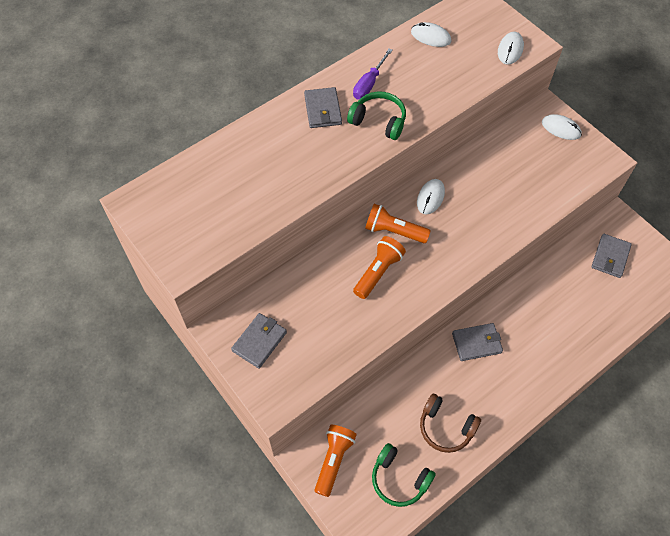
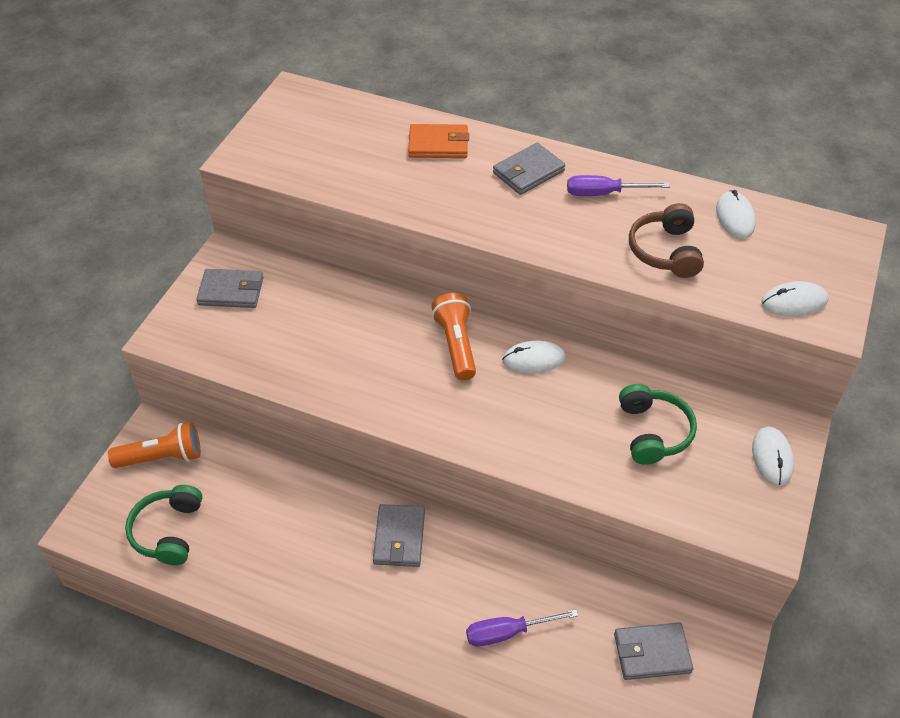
camera: 60 degrees right, 10 degrees down
(260, 143) = (438, 145): none -> orange wallet
(378, 121) = (553, 224): green headphones -> green headphones (653, 432)
(378, 272) = (387, 354): orange flashlight -> none
(446, 427) = (260, 552): brown headphones -> brown headphones (665, 251)
(476, 343) = (399, 537): grey wallet -> grey wallet turned 45 degrees clockwise
(567, 318) = (507, 632): none -> purple screwdriver

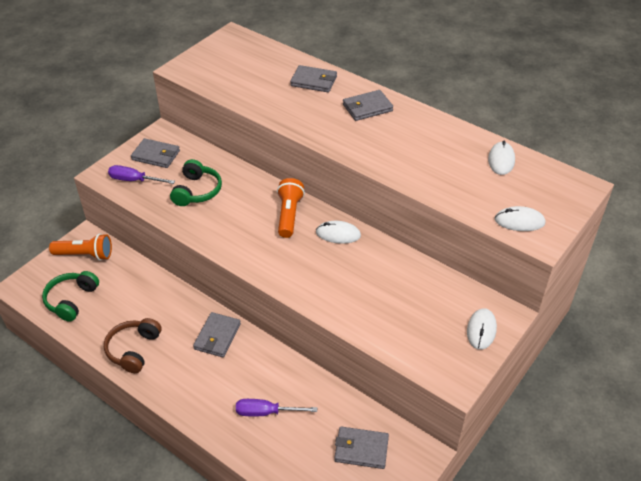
camera: 15 degrees right, 5 degrees down
(438, 145) = (313, 81): orange wallet -> grey wallet
(603, 193) = (413, 129): purple screwdriver -> purple screwdriver (134, 180)
(653, 432) = (402, 296): green headphones -> green headphones (197, 191)
(665, 251) = (440, 173): brown headphones -> brown headphones (133, 350)

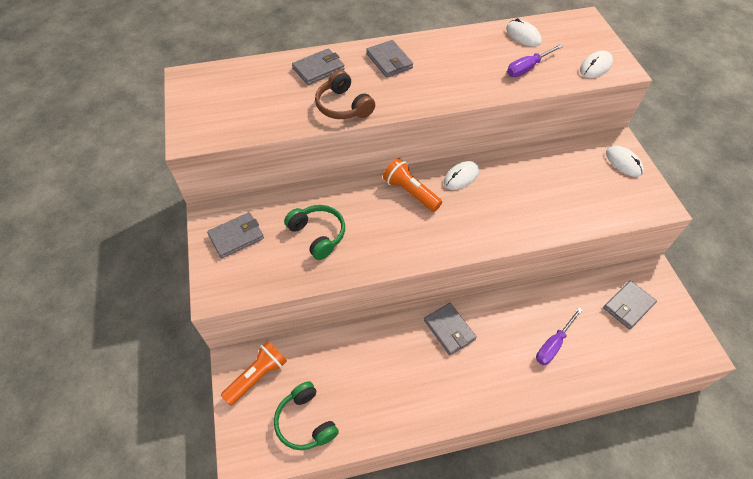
camera: 50 degrees left, 10 degrees up
(133, 350) = (412, 403): brown headphones -> brown headphones (343, 106)
(134, 180) = (252, 272): purple screwdriver -> purple screwdriver (527, 68)
(367, 108) = (389, 61): grey wallet -> grey wallet turned 45 degrees counterclockwise

